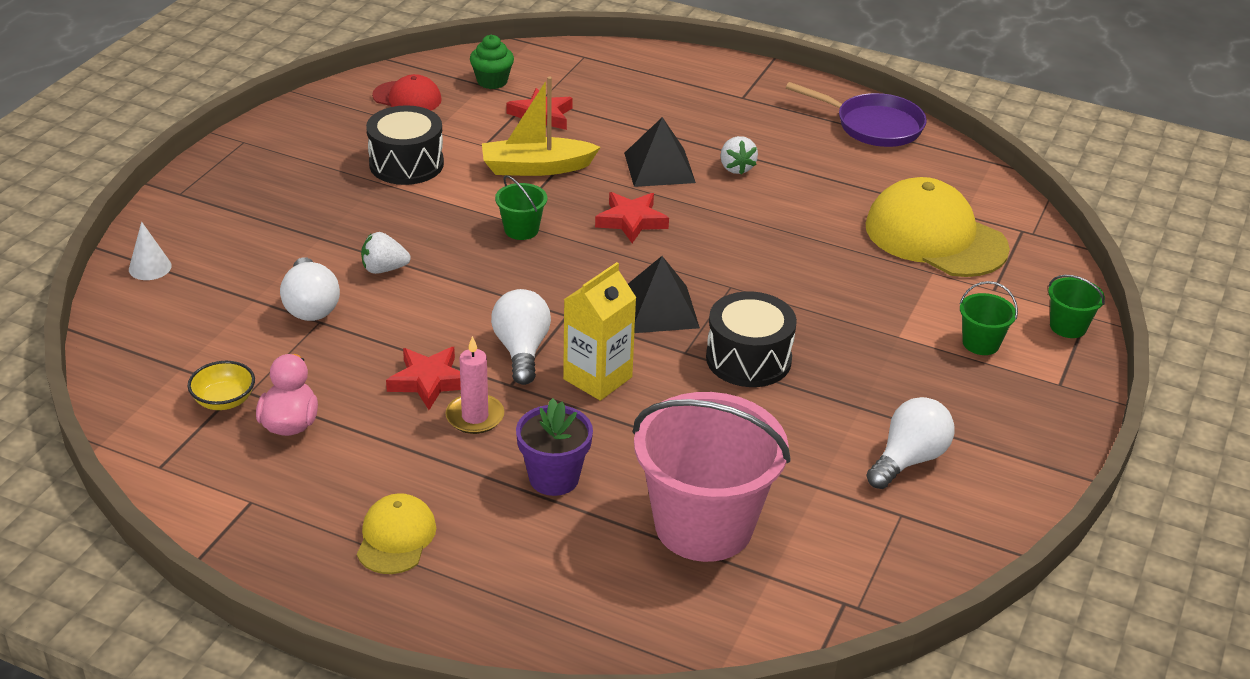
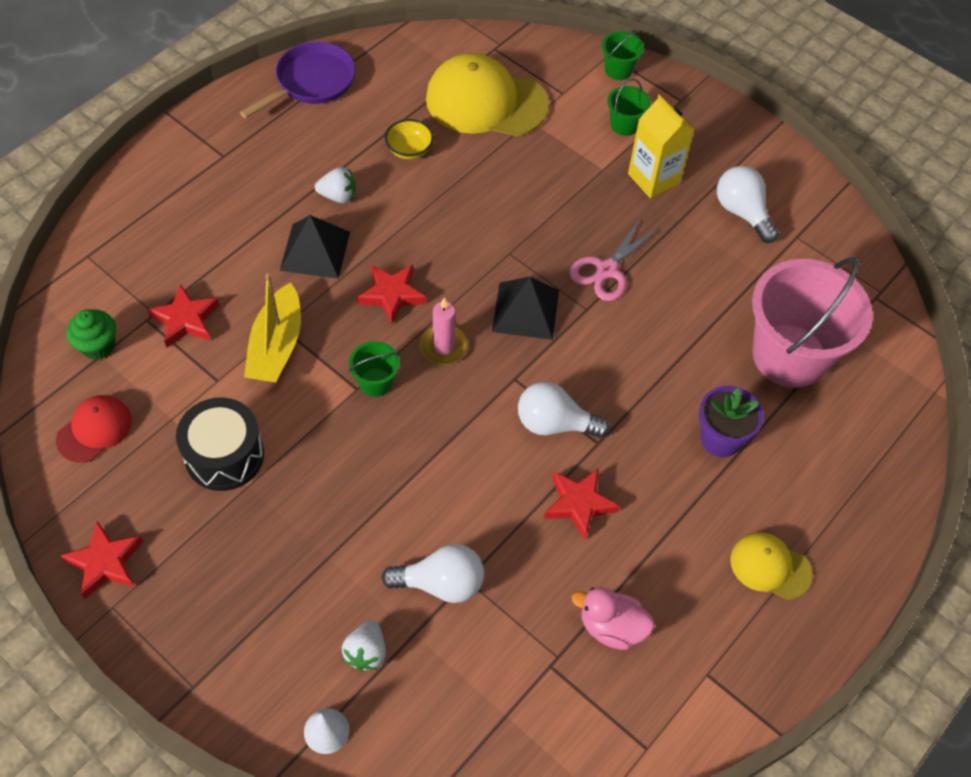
camera: 75 degrees left, 20 degrees up
(224, 400) = (565, 680): yellow bowl -> yellow bowl (409, 150)
(283, 129) = (105, 562): none -> red star
(384, 269) = (401, 509): white strawberry -> white strawberry (366, 652)
(475, 417) = (634, 478): pink candle -> pink candle (443, 346)
(597, 378) = (605, 378): yellow carton -> yellow carton (653, 178)
(748, 359) = (607, 270): black drum -> pink scissors
(935, 237) = (486, 102): yellow cap -> yellow cap turned 45 degrees clockwise

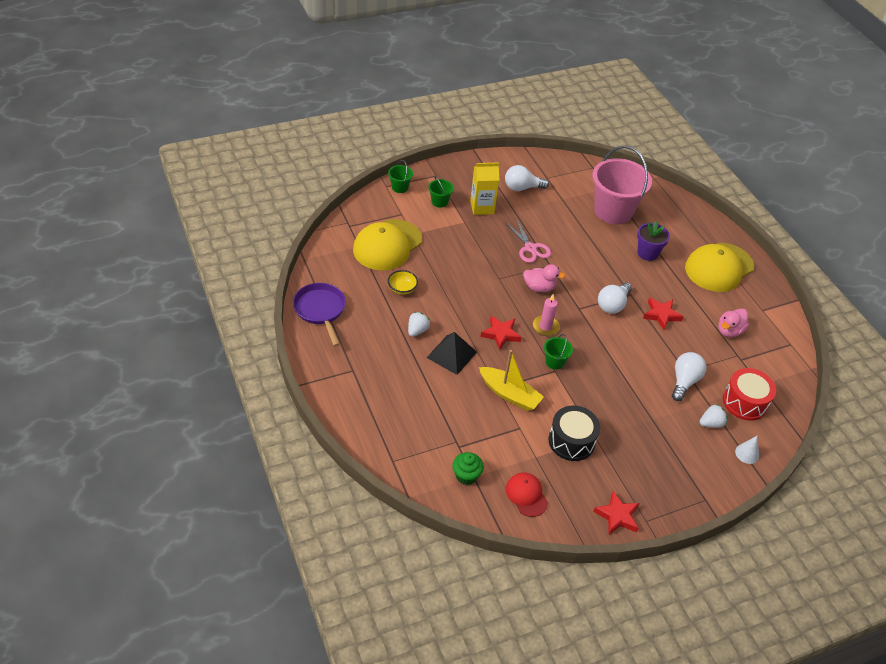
camera: 65 degrees left, 10 degrees down
(185, 320) = (469, 428): red star -> none
(366, 652) = (711, 423): white strawberry -> white strawberry turned 60 degrees counterclockwise
(447, 697) = (744, 402): none -> red drum
(525, 310) = (539, 287): black pyramid -> pink duck
(770, 567) = (719, 267): yellow cap -> yellow cap, size x1.89

